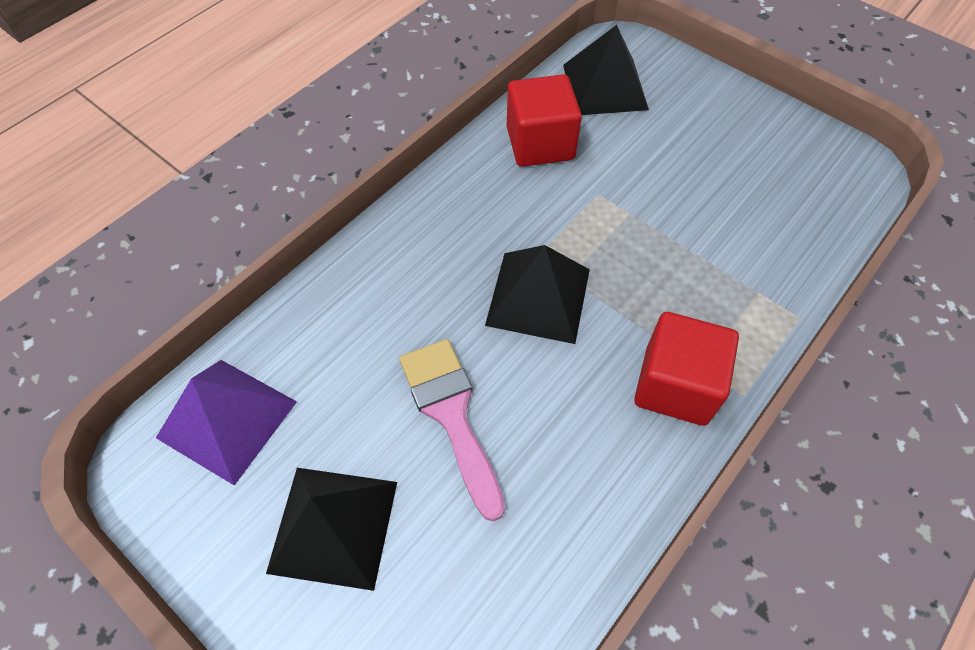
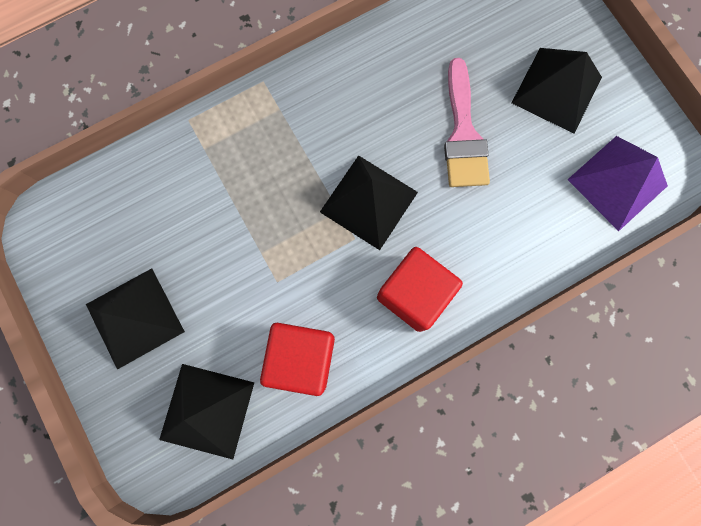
camera: 160 degrees left, 20 degrees up
(675, 385) = (304, 102): red cube -> red cube (414, 294)
(715, 128) = (135, 318): none -> black pyramid

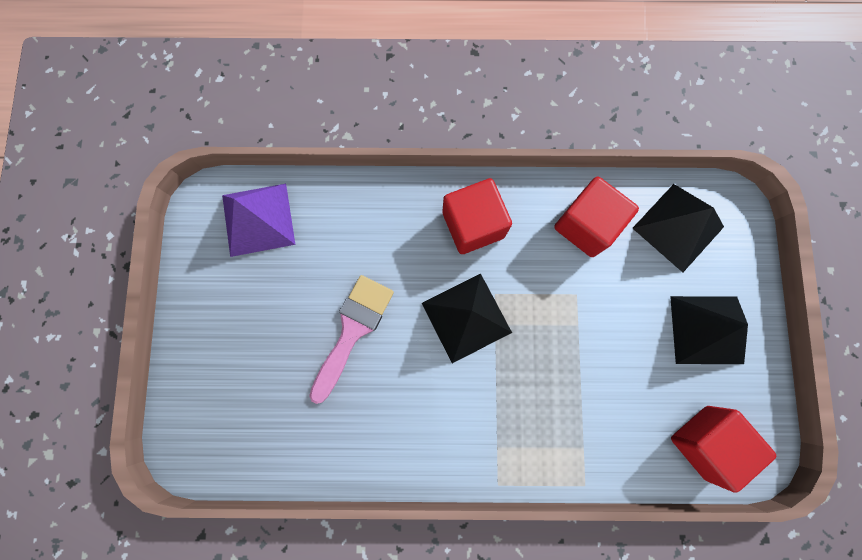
camera: 150 degrees left, 0 degrees up
(96, 212) = (705, 442): none -> red cube
(557, 90) = (248, 323): black pyramid -> none

